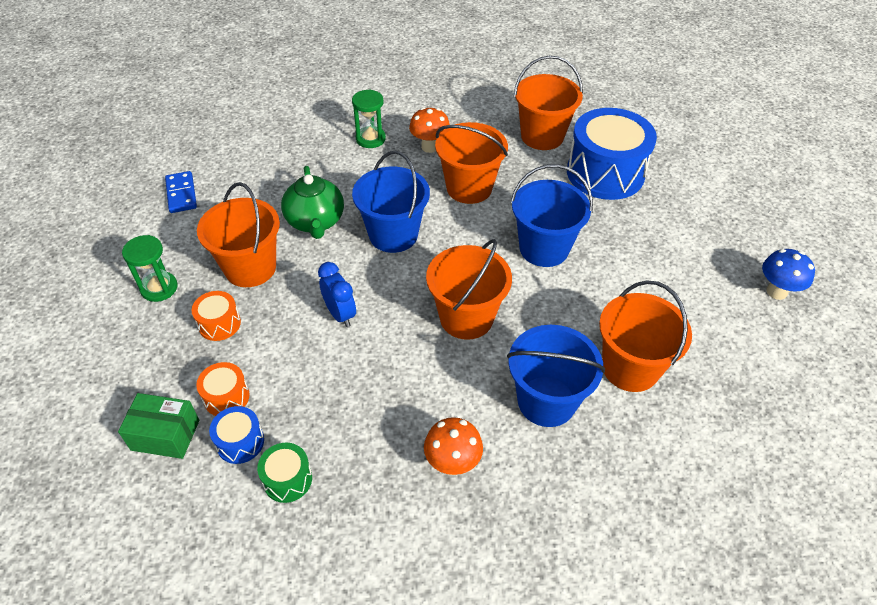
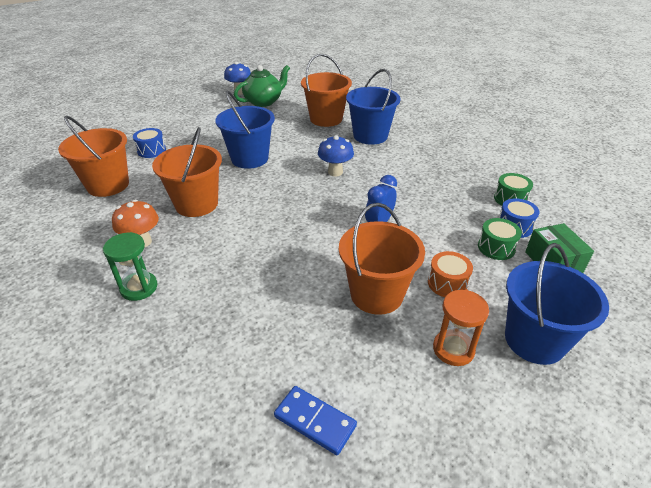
camera: 115 degrees left, 10 degrees down
(159, 288) = (453, 349): green hourglass -> orange hourglass
(181, 194) = (315, 421): blue domino -> blue domino turned 75 degrees clockwise
(226, 397) = (496, 247): orange drum -> green drum
(315, 221) = (290, 277): green teapot -> green teapot (263, 102)
(393, 235) = (278, 225): blue bucket -> blue bucket (534, 340)
(452, 463) = (436, 152): orange mushroom -> none
(466, 318) = (335, 172): orange bucket -> blue mushroom
(605, 173) = (151, 151): blue drum -> blue drum, size x0.45

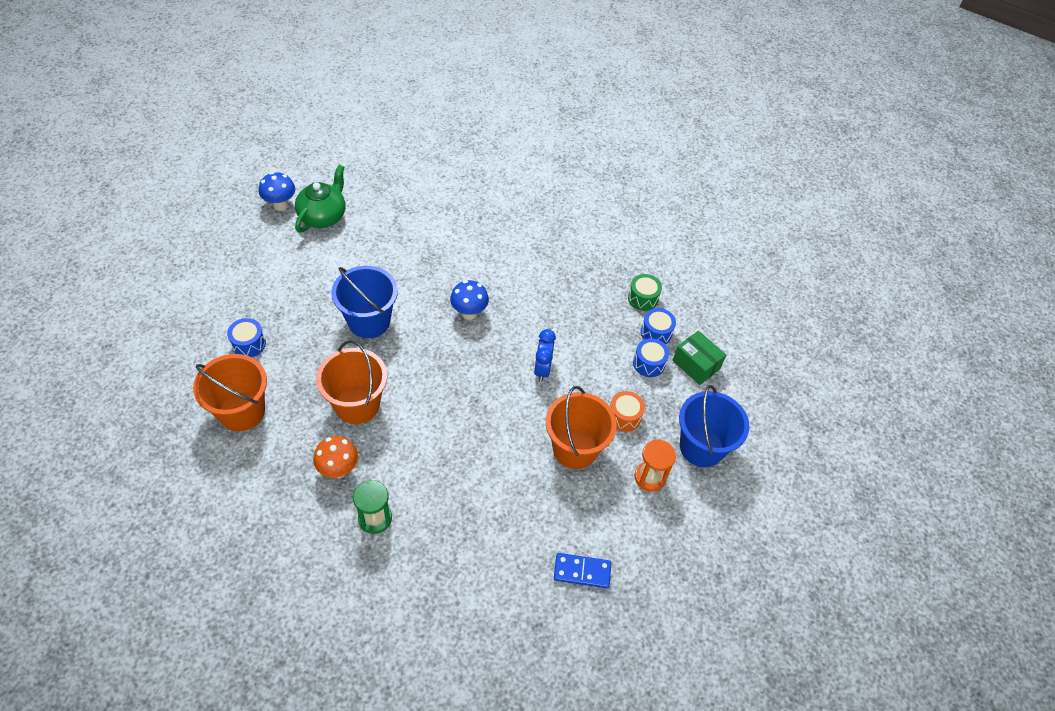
camera: 30 degrees left, 15 degrees up
(326, 119) = (415, 228): orange bucket -> none
(370, 136) = (477, 244): blue bucket -> none
(496, 247) = (649, 363): green drum -> blue drum

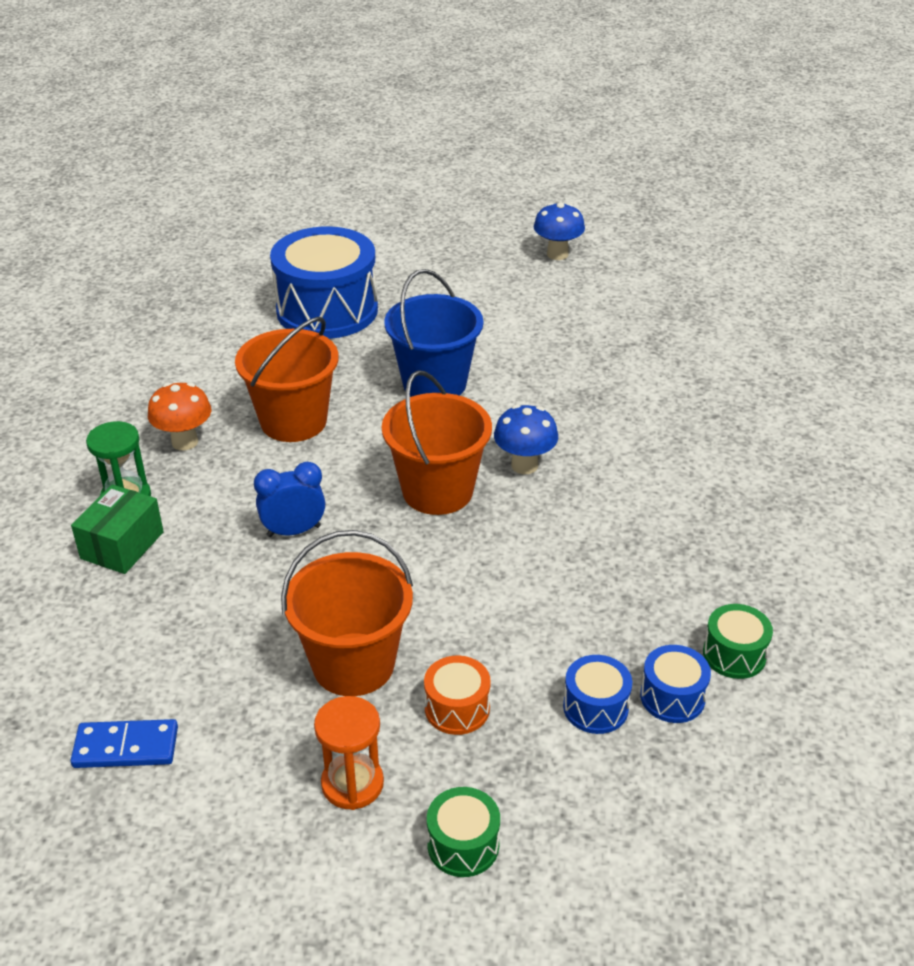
camera: 70 degrees right, 15 degrees down
(241, 411) = (227, 341): orange bucket -> orange bucket (437, 491)
(249, 344) = (327, 310): blue drum -> blue drum, size x2.24
(323, 216) = (572, 289): green teapot -> none
(542, 369) = (481, 576): blue clock -> blue clock (294, 531)
(582, 571) = (126, 747): blue domino -> blue domino turned 75 degrees counterclockwise
(696, 365) = (647, 780): green box -> green box (122, 545)
(701, 447) = (463, 845): blue bucket -> green drum

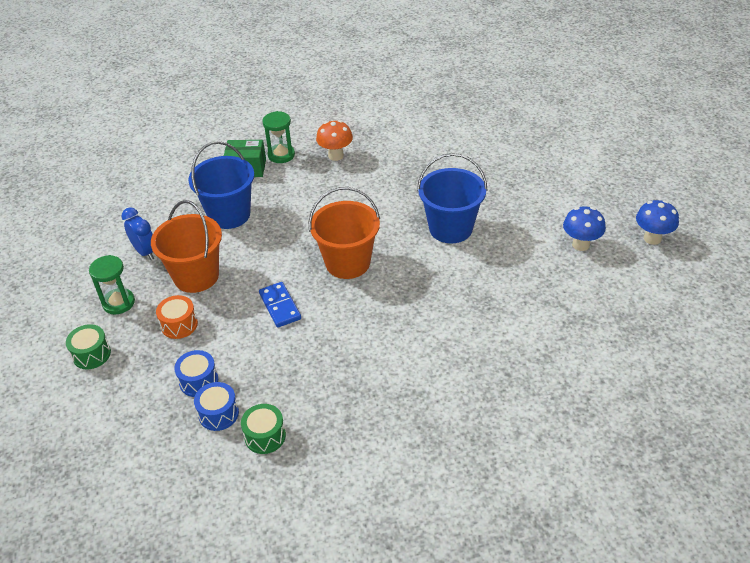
camera: 70 degrees right, 5 degrees up
(126, 747) = (119, 222): blue domino -> blue domino (280, 306)
(228, 592) = (229, 214): none -> blue bucket
(293, 421) = (377, 186): orange bucket -> none
(294, 531) = (285, 220): blue clock -> blue clock (145, 252)
(327, 310) = (495, 159): blue drum -> none
(352, 784) = (118, 303): orange hourglass -> green hourglass
(524, 465) = (393, 292): blue mushroom -> blue mushroom (580, 245)

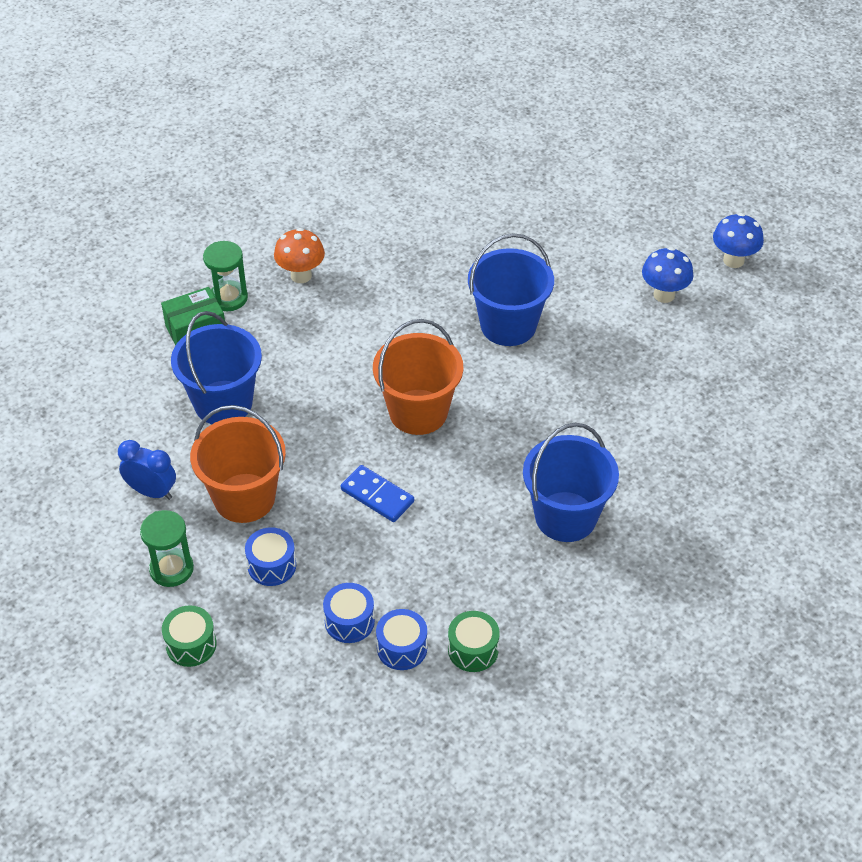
camera: 30 degrees left, 5 degrees up
(179, 325) = (272, 565): orange drum -> blue drum
(399, 370) = (565, 517): none -> blue bucket

